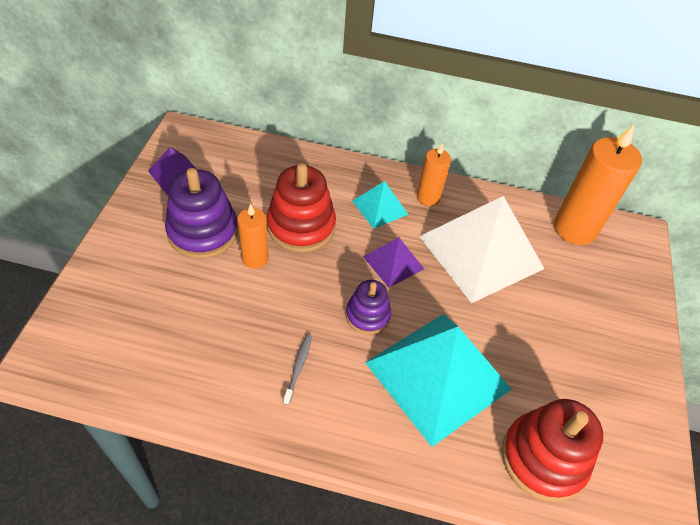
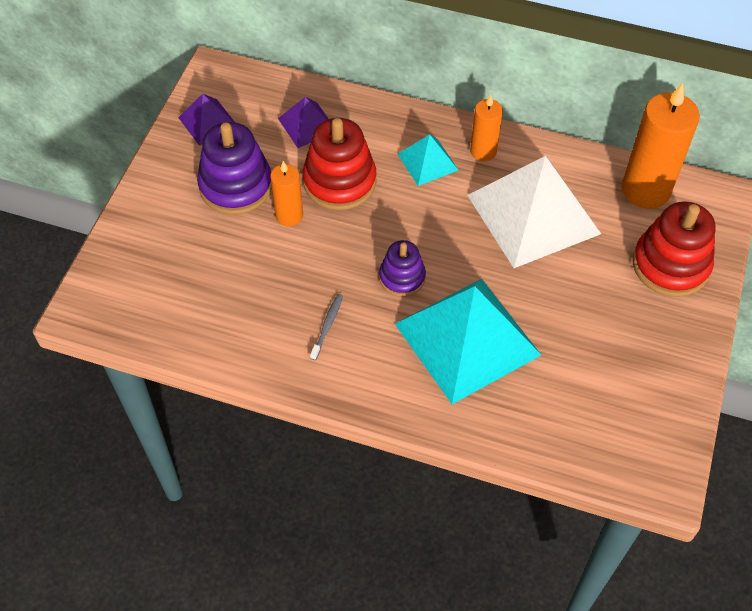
camera: 10 degrees right, 5 degrees up
(393, 262) = (435, 223): purple pyramid -> purple pyramid (307, 125)
(543, 458) = (561, 419): red stacking toy -> red stacking toy (670, 265)

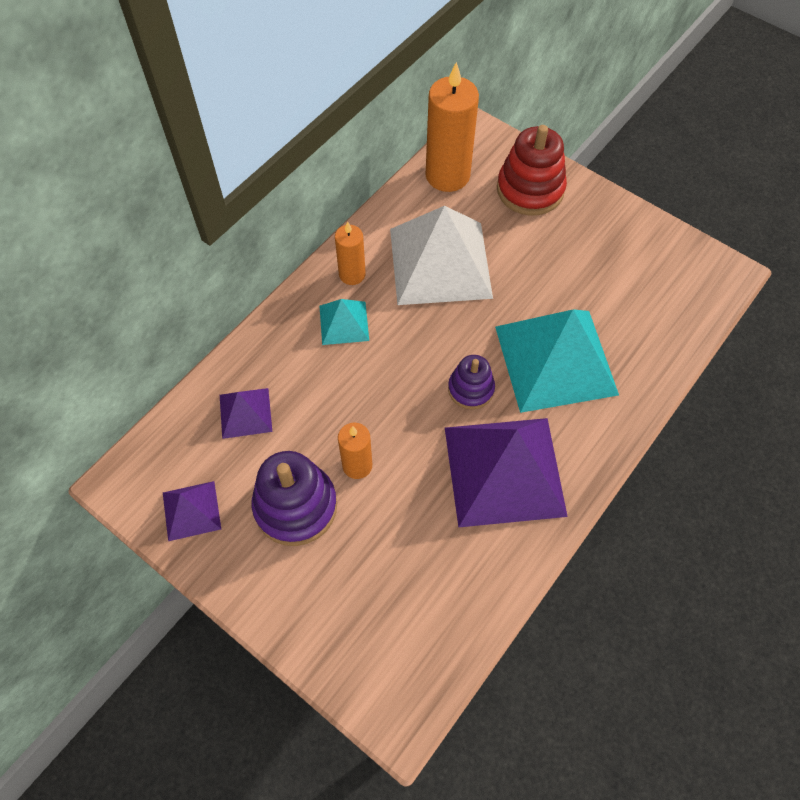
camera: 70 degrees left, 5 degrees up
(327, 326) = (504, 470): grey toothbrush -> purple pyramid
(339, 181) = (334, 406): red stacking toy -> none

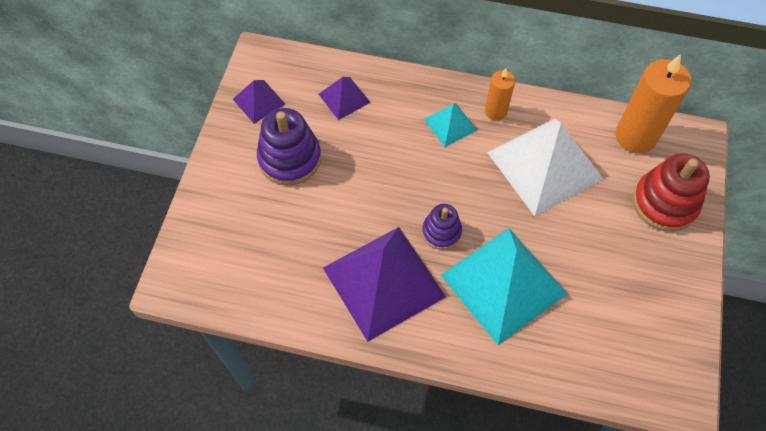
camera: 65 degrees right, 0 degrees up
(357, 465) = (338, 182): orange candle -> none

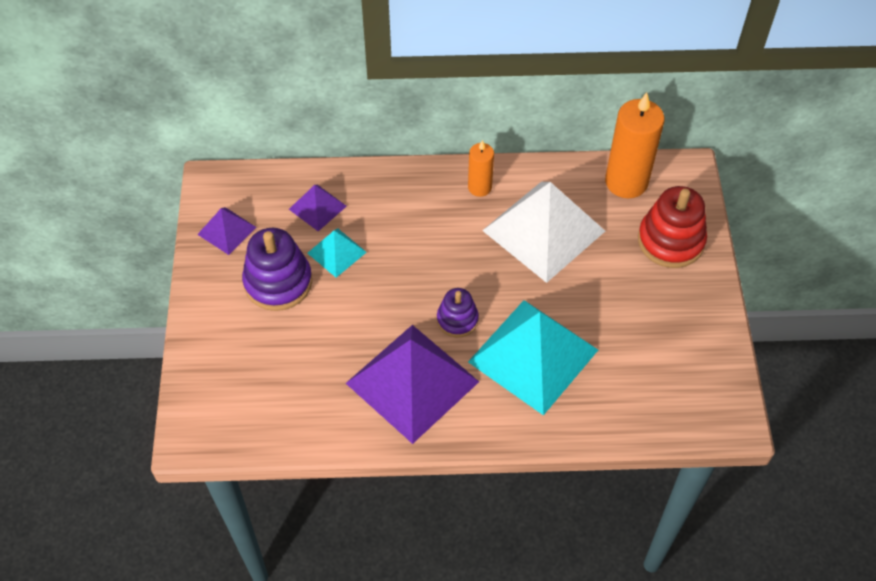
camera: 15 degrees left, 5 degrees down
(450, 124) = (436, 210): turquoise pyramid -> turquoise pyramid (337, 252)

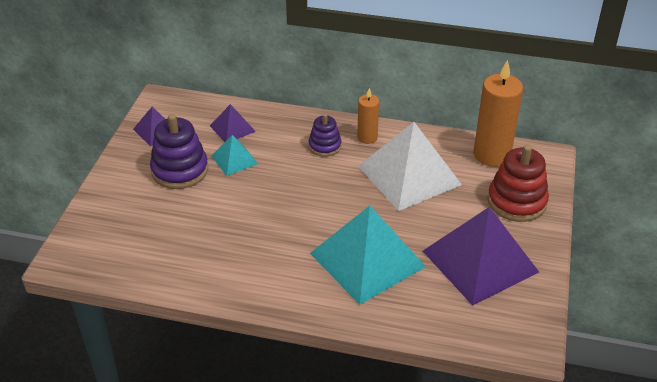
camera: 15 degrees right, 15 degrees down
(412, 382) = (257, 258): purple pyramid -> purple pyramid (480, 261)
(457, 319) = (313, 222): purple stacking toy -> purple stacking toy (325, 146)

